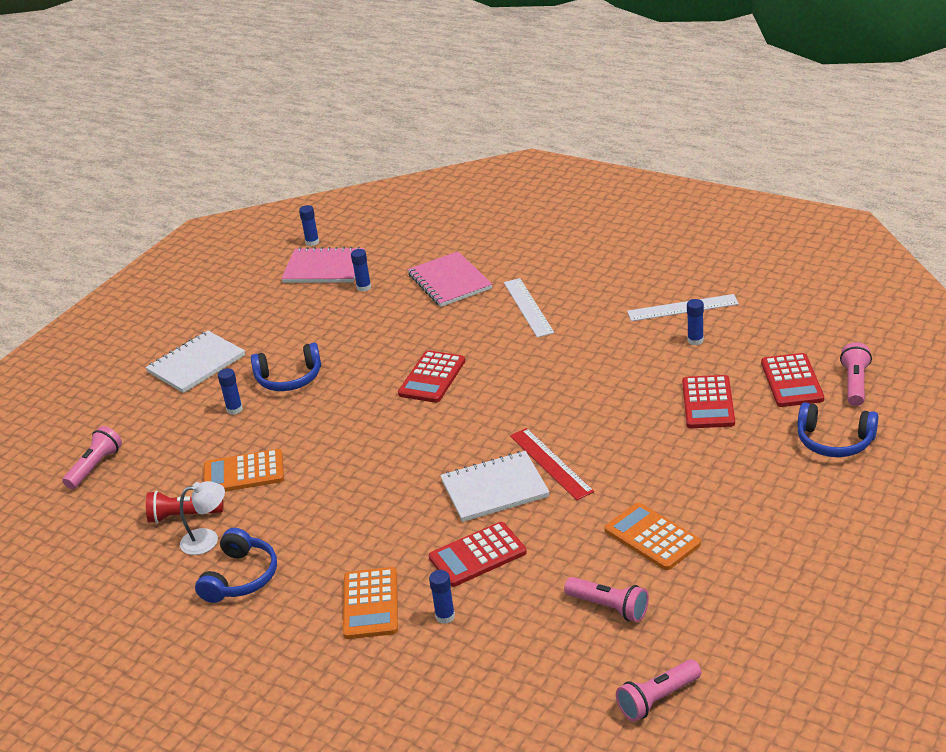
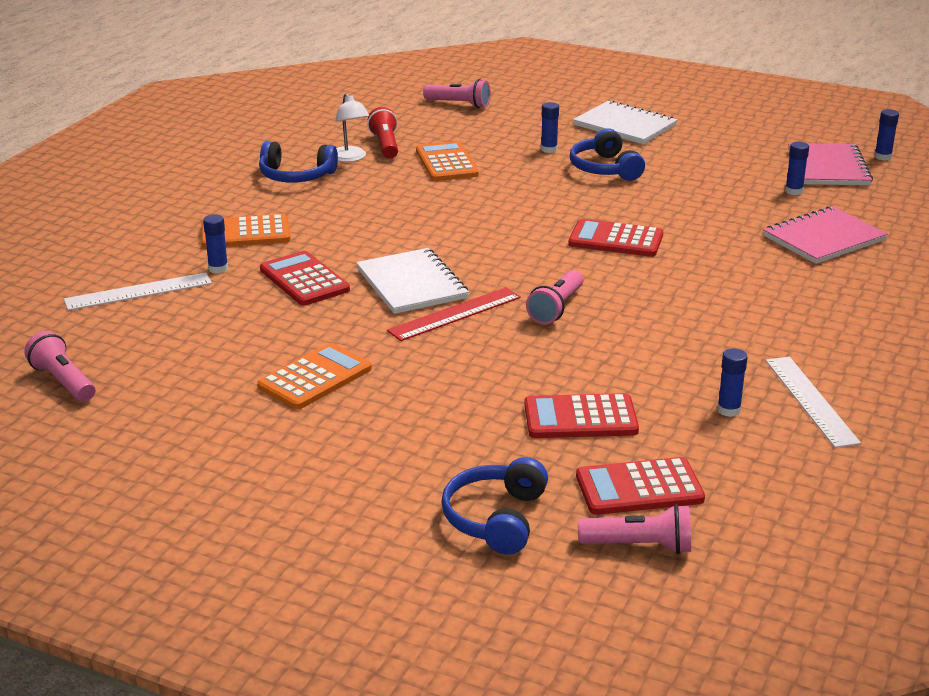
camera: 80 degrees right, 5 degrees down
(528, 307) = (779, 289): white ruler -> white ruler (138, 291)
(609, 607) = (206, 353): pink flashlight -> pink flashlight (556, 308)

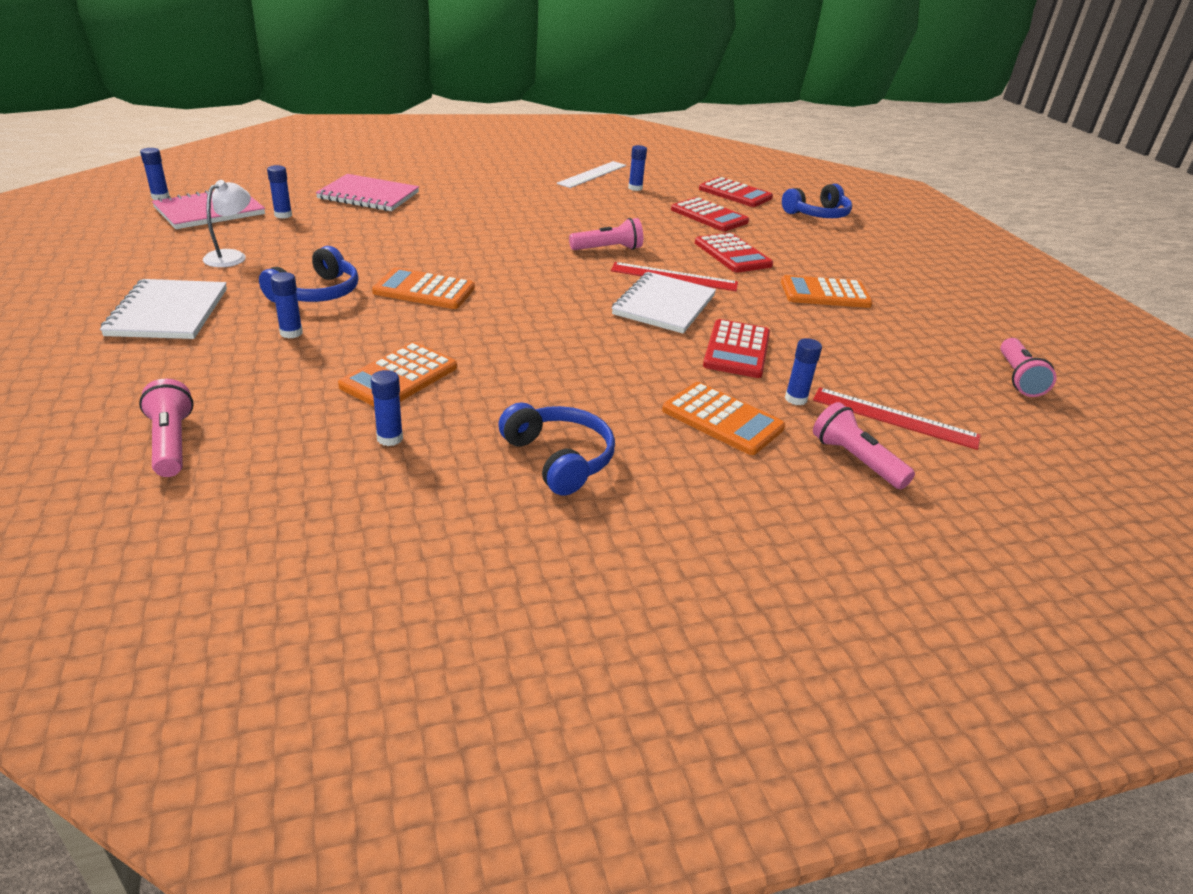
camera: 135 degrees left, 5 degrees up
(138, 291) = (894, 418): white ruler -> red ruler
(350, 158) = (460, 445): white lamp -> white lamp (231, 256)
(385, 145) = (390, 438): red flashlight -> blue glue stick
(564, 203) = (424, 290): none -> orange calculator
(615, 240) = (470, 255): red calculator -> red calculator (732, 254)
(640, 546) = (771, 186): pink flashlight -> pink flashlight (855, 460)

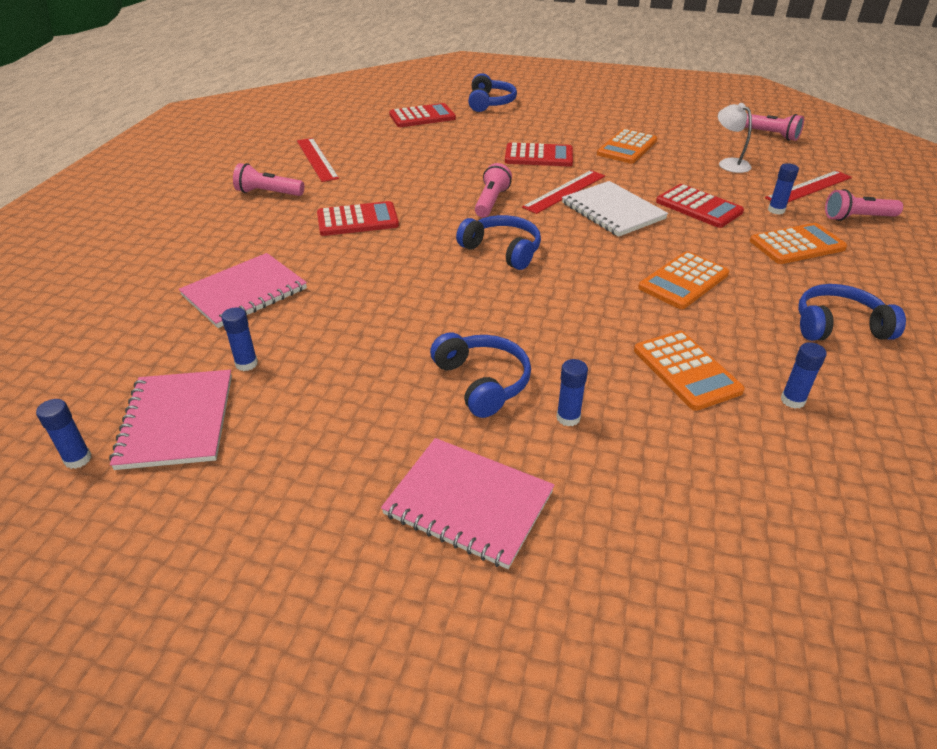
camera: 55 degrees left, 5 degrees up
(168, 312) = (468, 503): white notebook -> pink notebook
(171, 443) = (773, 542): pink flashlight -> pink flashlight (268, 193)
(231, 256) = (340, 426): white lamp -> white lamp (729, 163)
(424, 290) = (516, 315): orange calculator -> orange calculator (683, 281)
(525, 268) = (502, 250): none -> blue headphones
(592, 174) = (317, 159): white ruler -> red ruler
(635, 188) = (369, 151): blue glue stick -> none
(709, 216) = (458, 141): red calculator -> red calculator (357, 220)

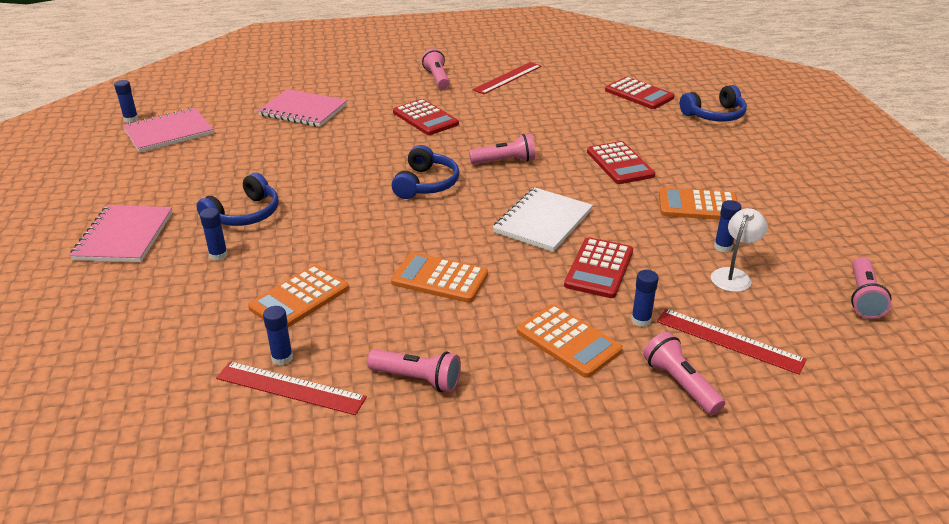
camera: 65 degrees right, 5 degrees down
(246, 364) = (228, 134): blue glue stick -> blue glue stick (723, 247)
(564, 191) = (559, 190): red ruler -> red ruler (290, 388)
(838, 326) = (417, 379): blue headphones -> pink flashlight

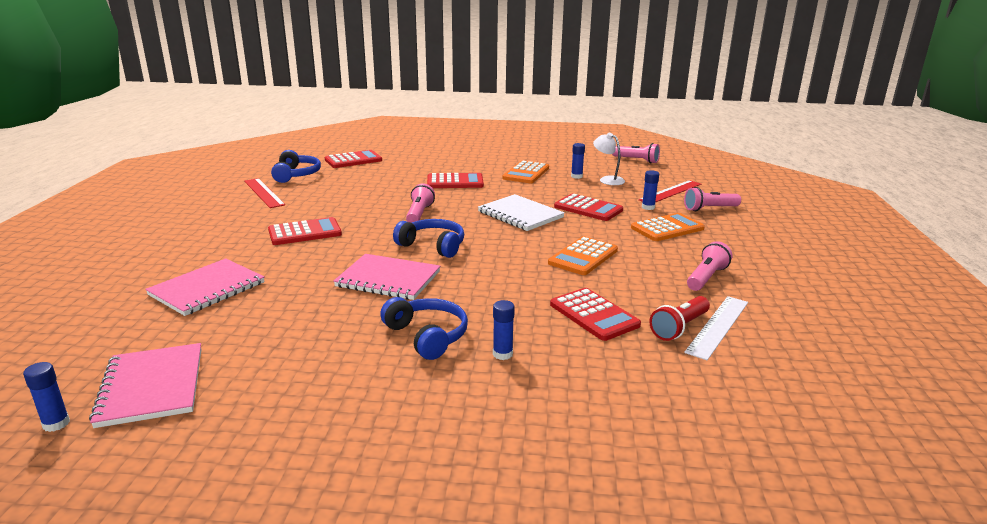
camera: 75 degrees left, 10 degrees down
(124, 236) = (426, 420): pink notebook -> pink notebook (388, 279)
(282, 358) = (679, 328): blue glue stick -> red flashlight
(290, 388) = (718, 326): red ruler -> white ruler
(299, 298) = (594, 315): orange calculator -> red calculator
(437, 78) = (222, 218): pink flashlight -> none
(714, 115) = (410, 149): blue headphones -> blue headphones (296, 175)

